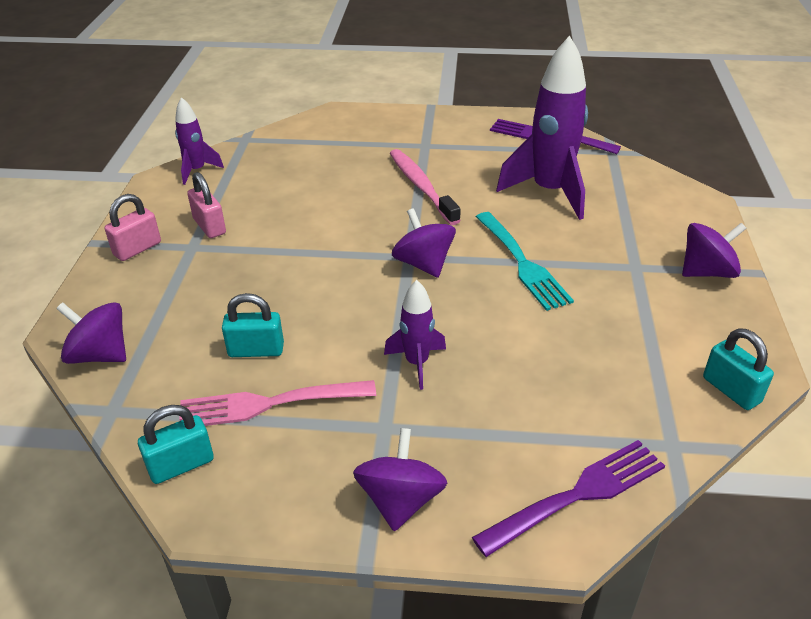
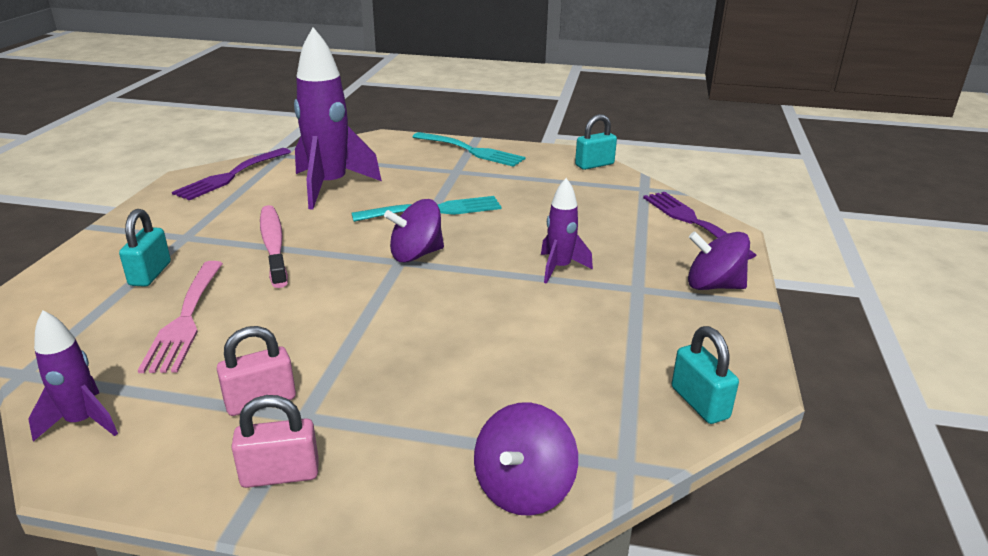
camera: 85 degrees left, 10 degrees down
(137, 249) = (280, 474): pink padlock -> pink padlock turned 60 degrees counterclockwise
(256, 350) = (531, 357): turquoise padlock -> turquoise padlock (150, 274)
(269, 404) = (612, 348): pink fork -> pink fork (185, 319)
(421, 186) = (273, 245): pink toothbrush -> pink toothbrush turned 90 degrees clockwise
(707, 272) = (471, 151): purple spinning top -> turquoise fork

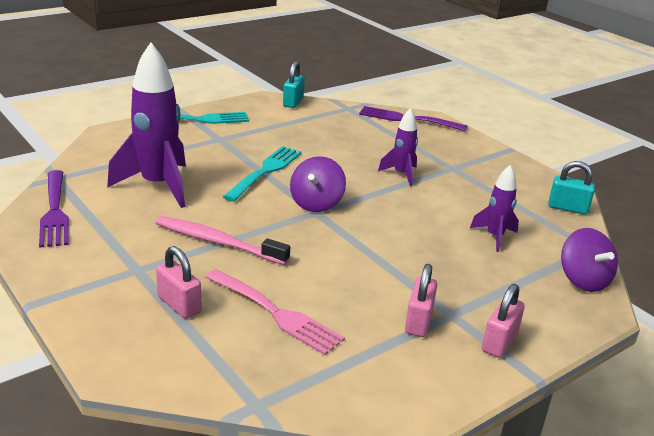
camera: 50 degrees left, 0 degrees up
(82, 422) = (360, 395): purple rocket -> purple rocket (494, 237)
(150, 274) = (179, 304): turquoise padlock -> pink padlock
(713, 286) = (477, 151): purple spinning top -> none

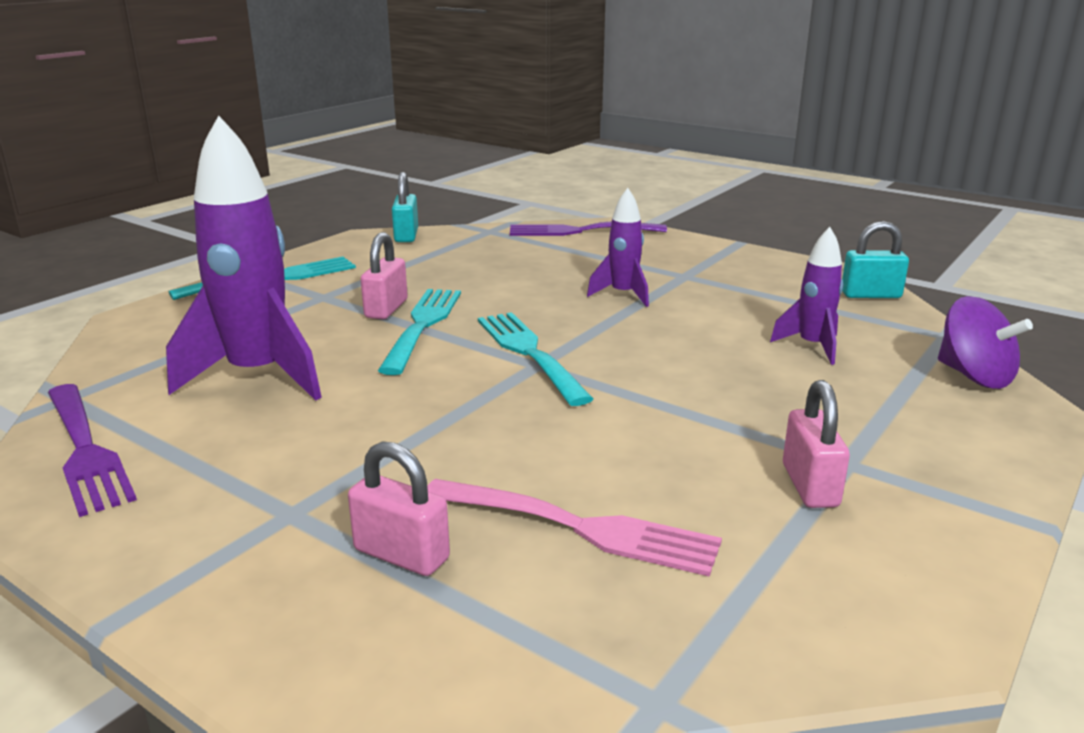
camera: 15 degrees left, 5 degrees down
(217, 242) = (408, 438): pink toothbrush -> none
(316, 203) = (529, 353): purple spinning top -> turquoise fork
(499, 342) = (948, 486): pink padlock -> pink padlock (386, 309)

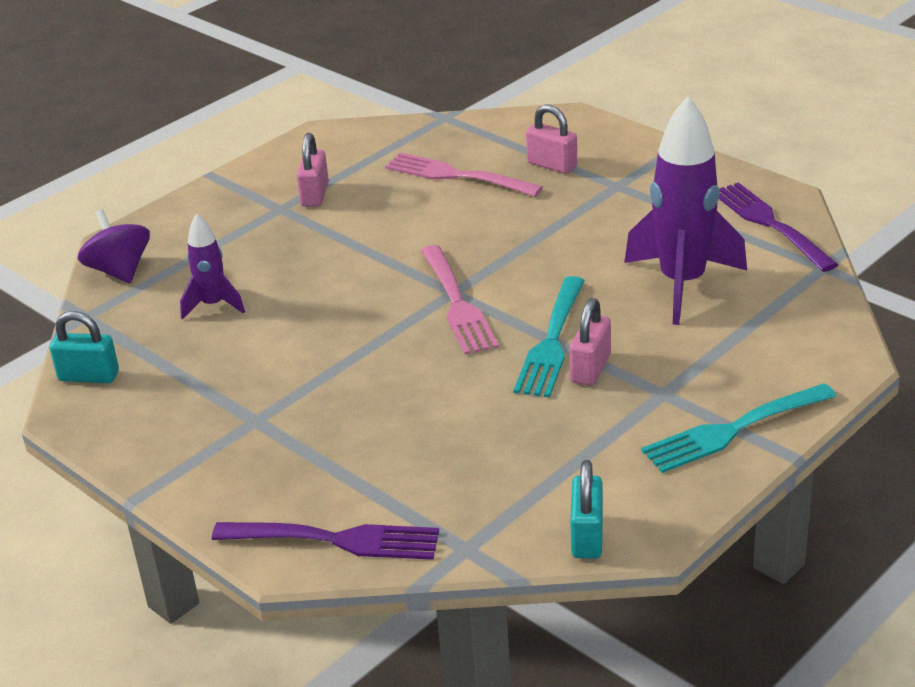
camera: 170 degrees left, 10 degrees up
(529, 353) = (457, 304): turquoise fork -> pink fork
(623, 295) = (341, 384): purple rocket -> none

